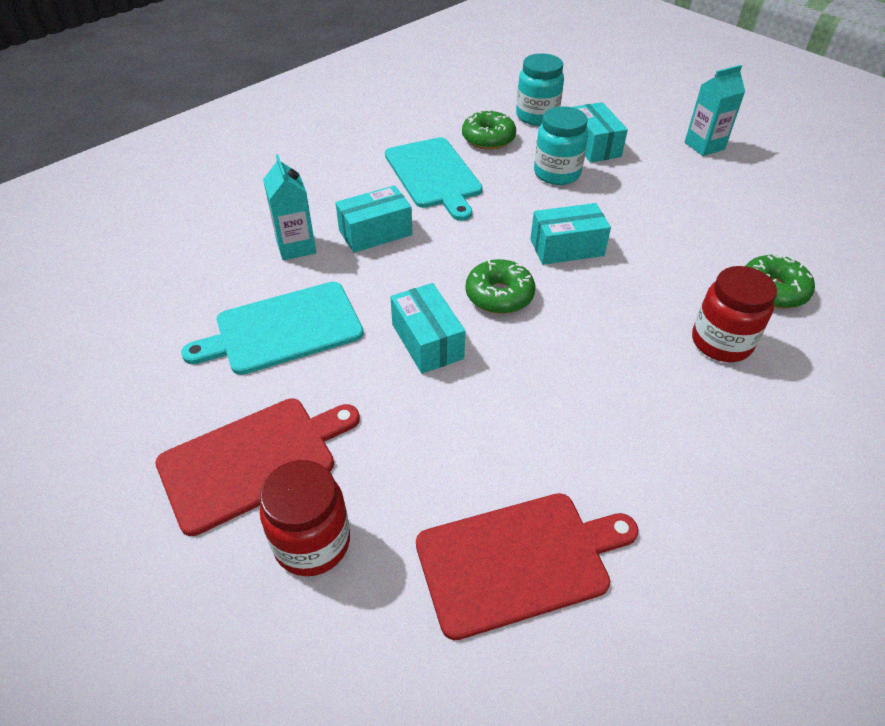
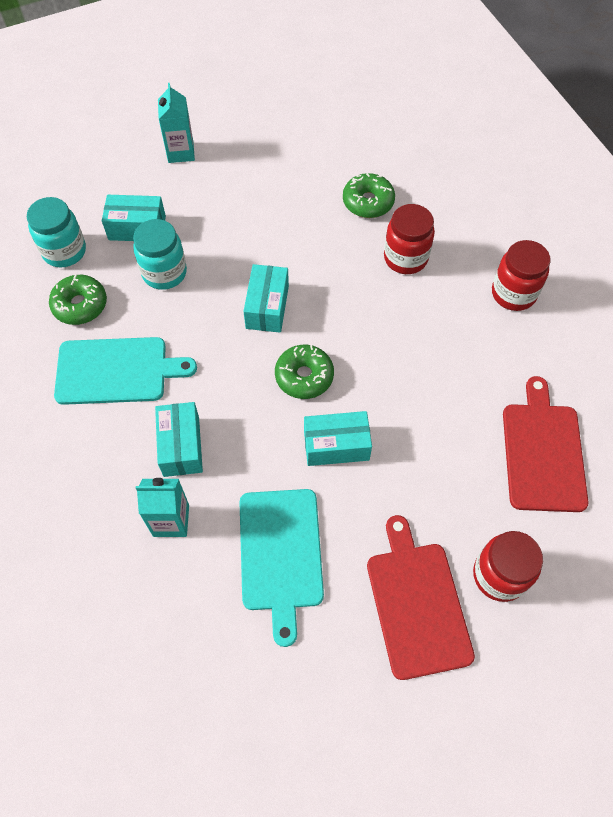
camera: 70 degrees left, 15 degrees up
(758, 470) = (513, 293): none -> red jar

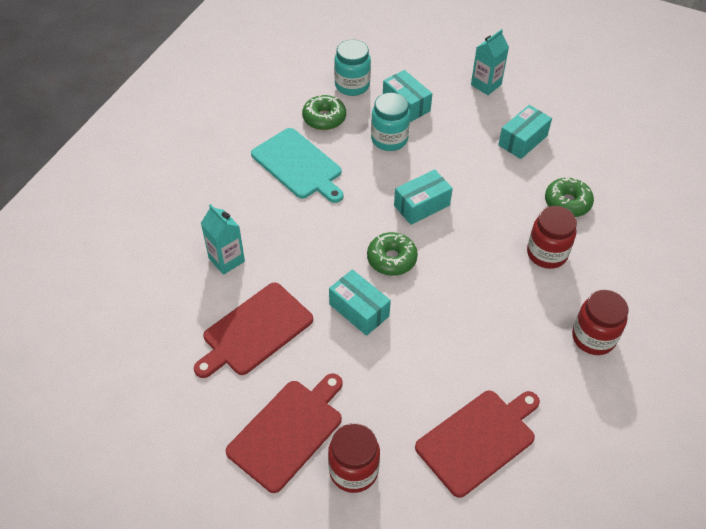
camera: 50 degrees right, 10 degrees down
(181, 446) = (279, 231): turquoise box -> turquoise box (522, 140)
(280, 554) = (255, 331): turquoise cutting board -> red cutting board

